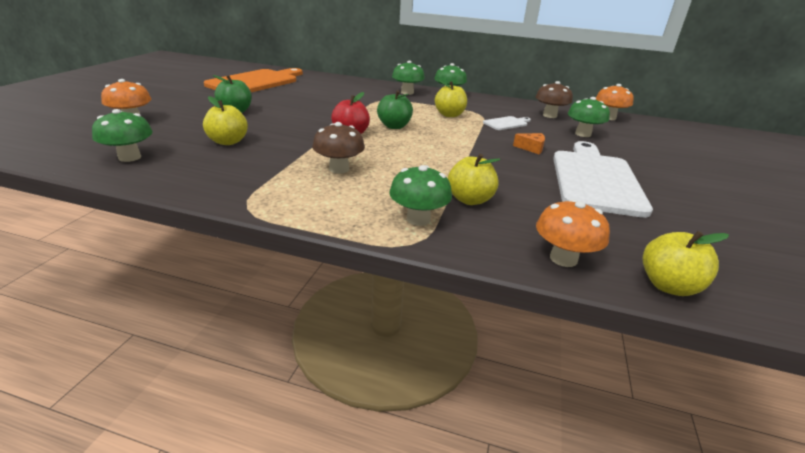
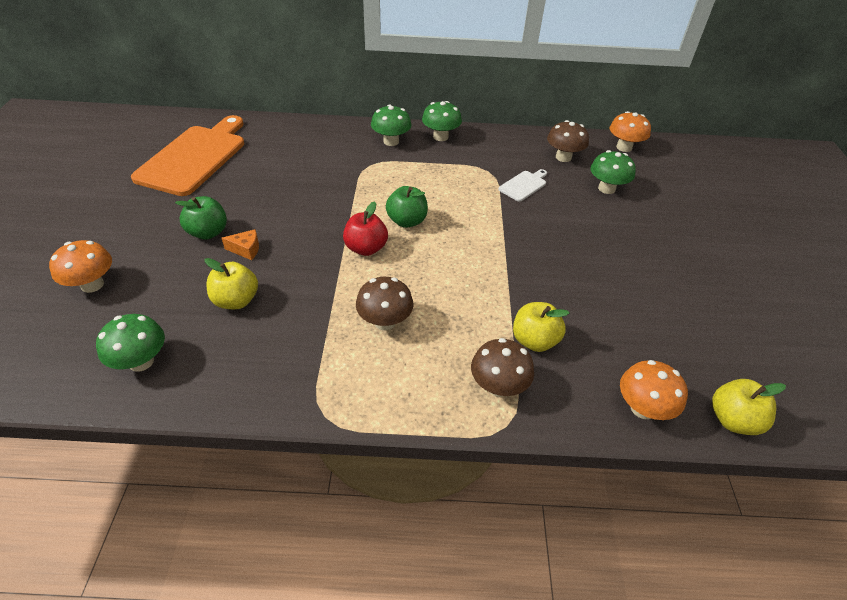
camera: 15 degrees left, 15 degrees up
(418, 219) = (498, 386): green mushroom -> brown mushroom
(449, 115) = (457, 181): yellow apple -> none
(531, 148) = (564, 230): orange cheese -> orange cheese (246, 249)
(595, 179) = (638, 272): white cutting board -> none

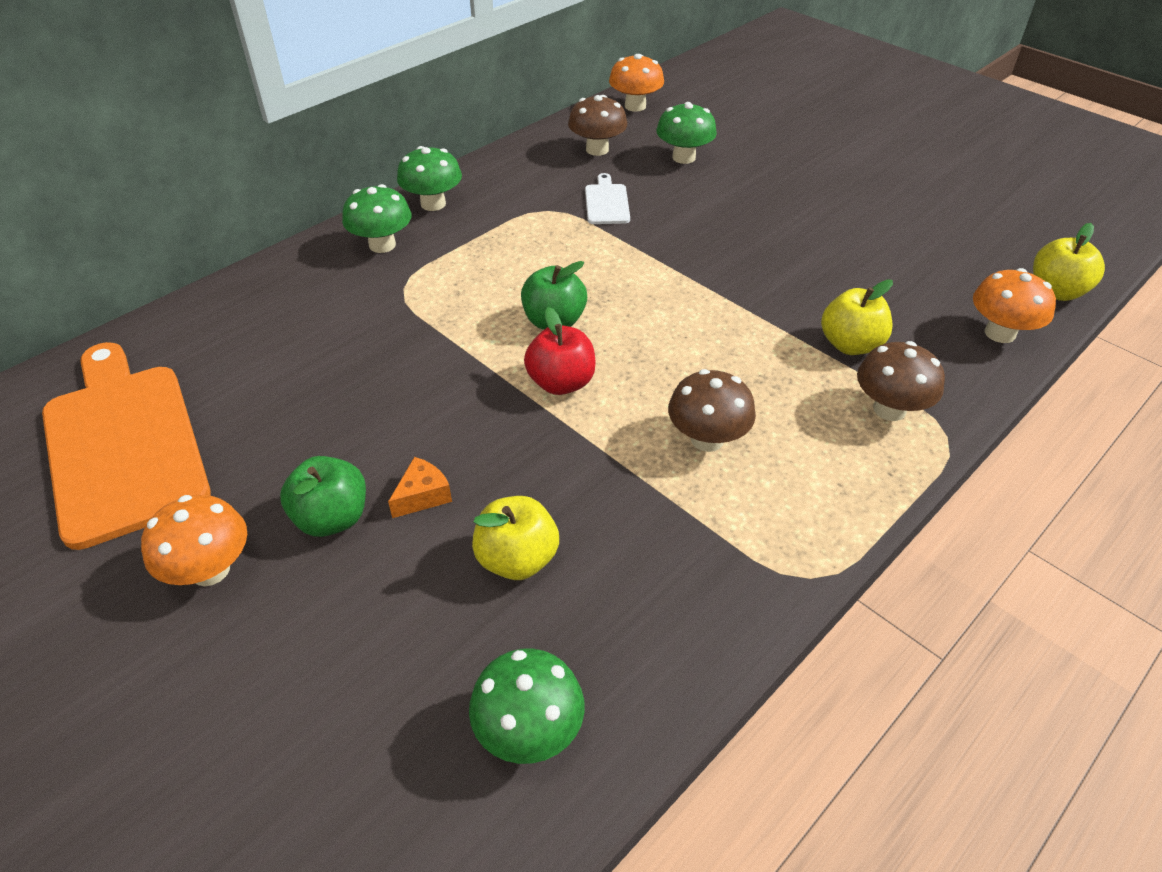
camera: 45 degrees left, 0 degrees up
(92, 284) = (279, 721): orange mushroom -> orange mushroom (210, 570)

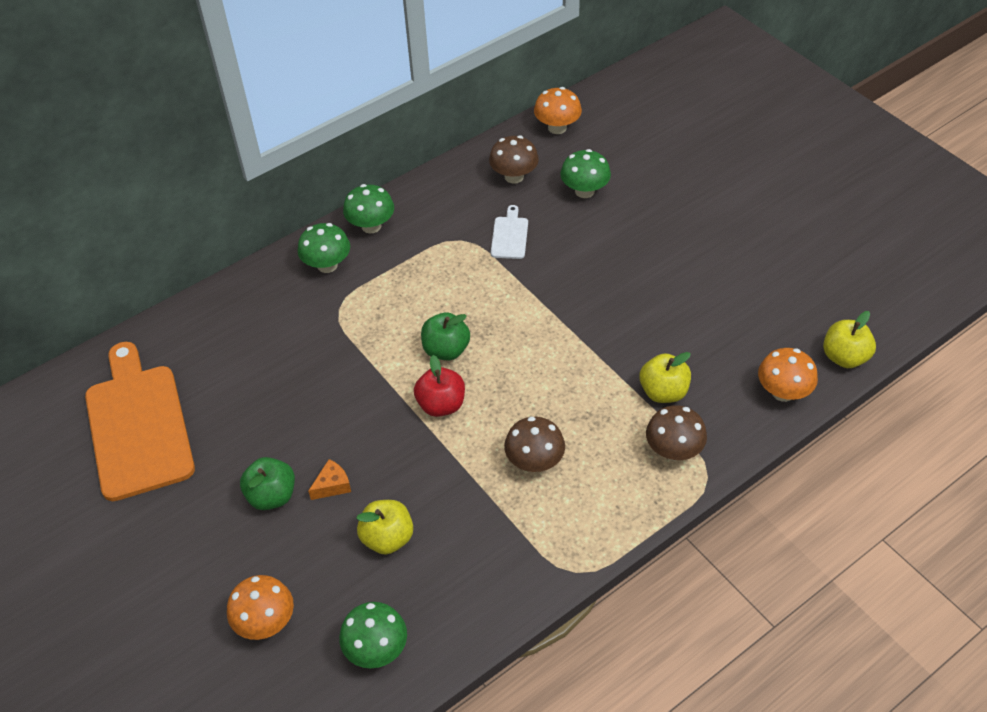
camera: 10 degrees right, 5 degrees up
(210, 570) = (193, 524): orange mushroom -> orange mushroom (266, 622)

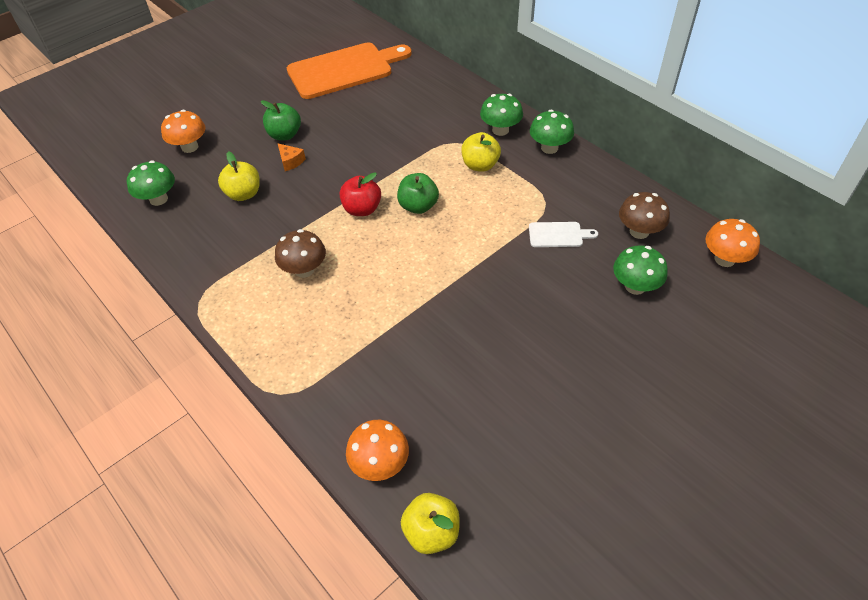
camera: 85 degrees right, 0 degrees up
(663, 392) = (378, 358): yellow apple -> yellow apple (480, 165)
(673, 450) = (311, 367): brown mushroom -> none

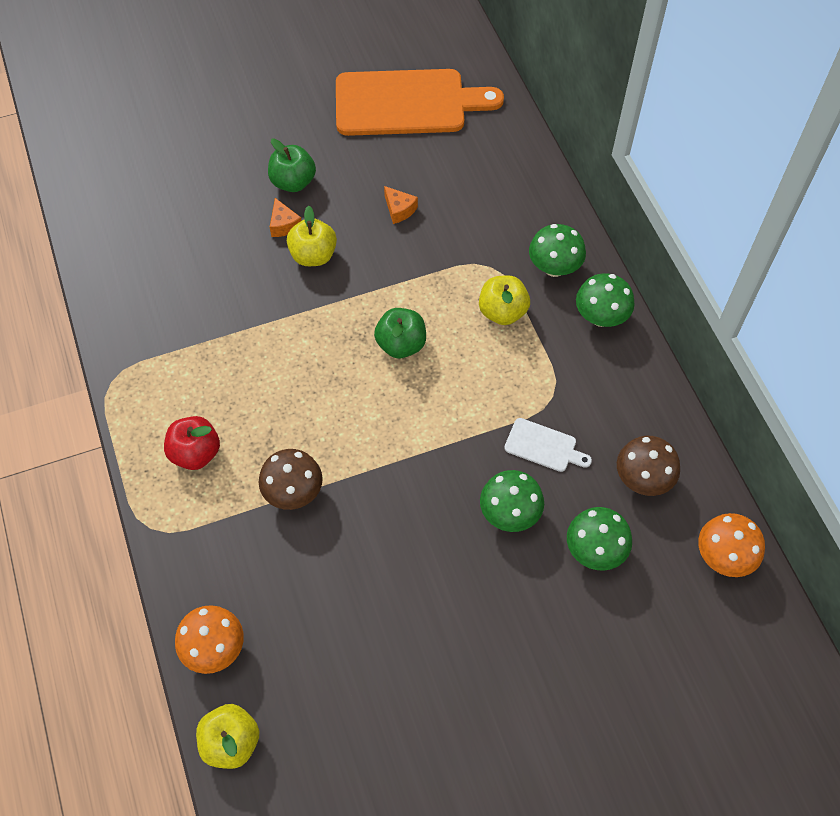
camera: 20 degrees right, 10 degrees up
(158, 199) = (118, 226): green mushroom -> green mushroom (509, 513)
(189, 147) = (179, 161): orange mushroom -> none
(244, 194) = (213, 253): yellow apple -> yellow apple (313, 255)
(304, 270) = (237, 383): brown mushroom -> brown mushroom (293, 492)
(362, 209) = (335, 324): red apple -> red apple (195, 453)
(372, 129) = (399, 210): none -> orange cheese

